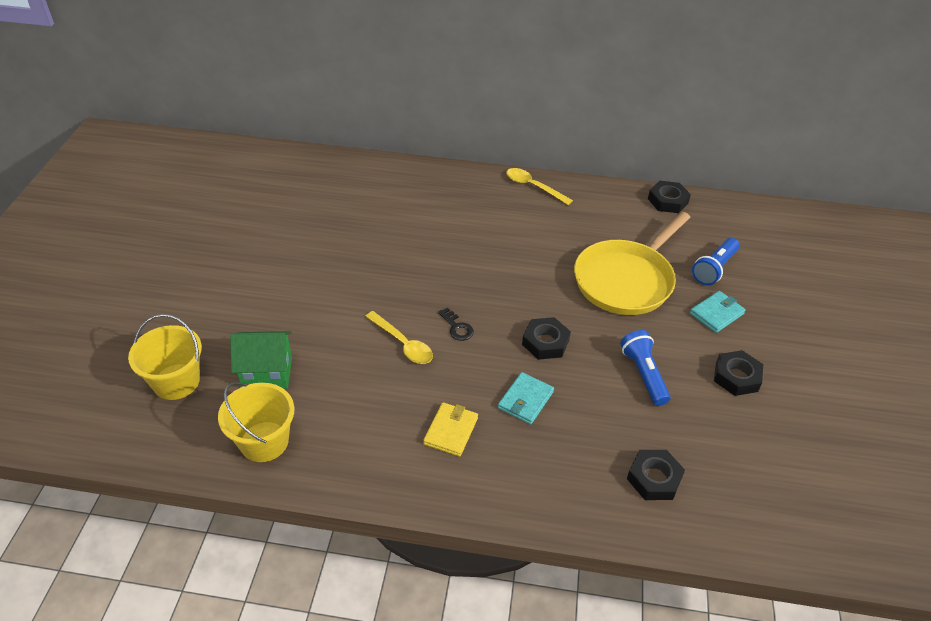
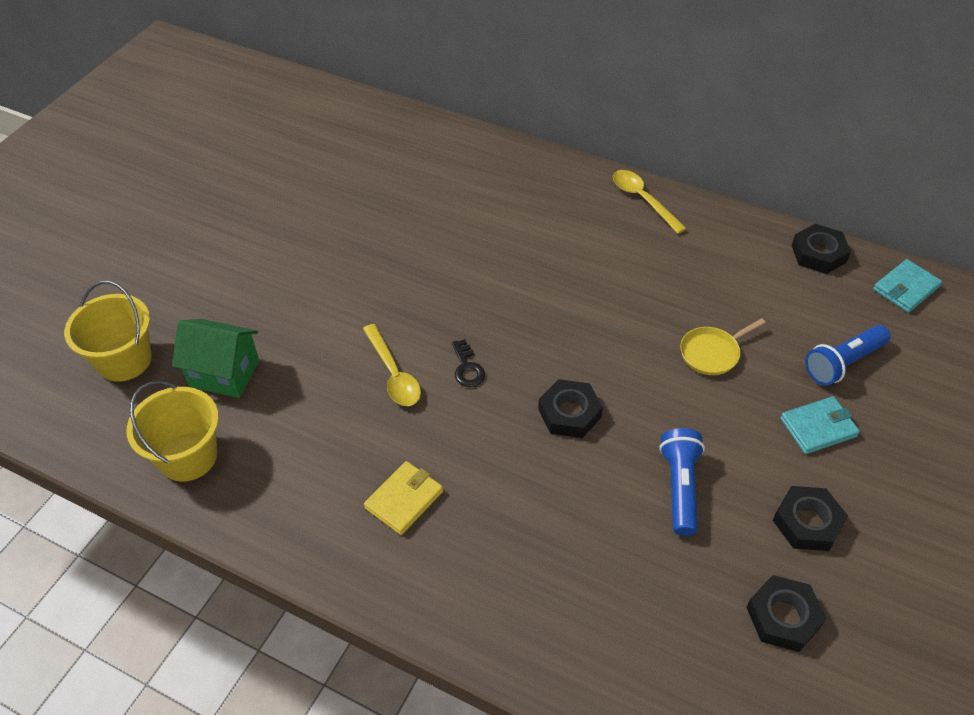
camera: 20 degrees right, 5 degrees up
(525, 400) = (512, 483): turquoise wallet -> turquoise wallet (906, 288)
(626, 280) = (712, 353): yellow pan -> yellow pan, size x0.44
(654, 478) = (633, 631): black nut -> black nut (783, 617)

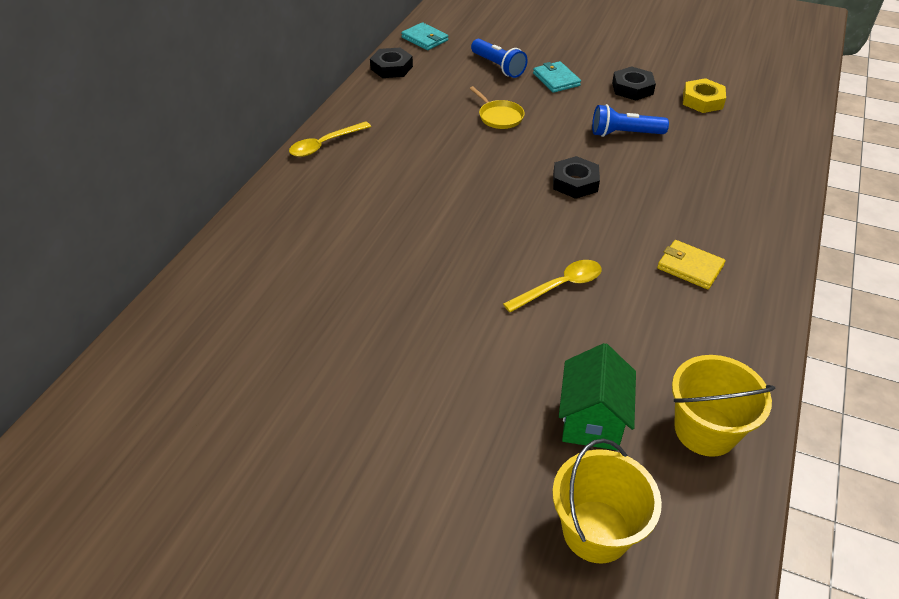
camera: 95 degrees left, 5 degrees down
(467, 368) = (542, 240): black key -> none
(783, 617) = (702, 100): black nut -> yellow nut

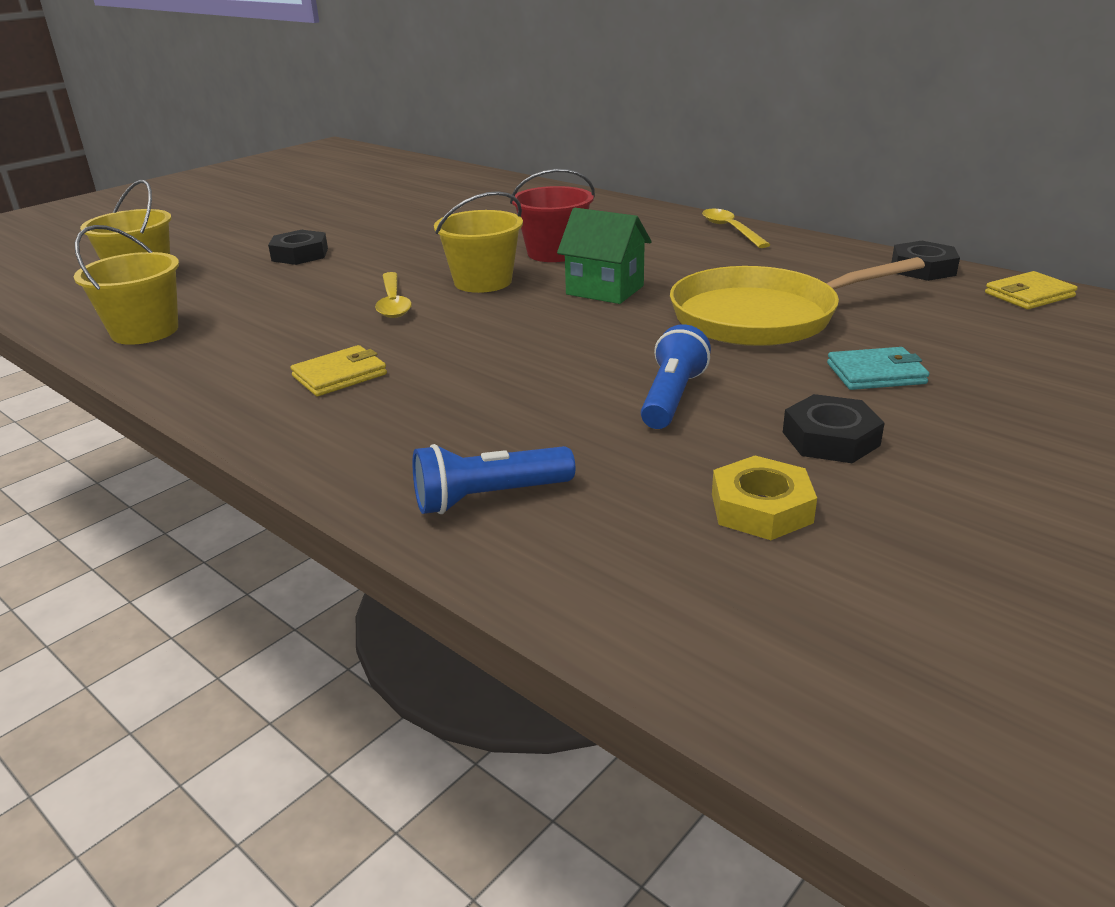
camera: 110 degrees right, 15 degrees down
(409, 226) = (554, 253): none -> red bucket
(425, 39) = (1029, 295): turquoise wallet -> yellow wallet
(492, 249) = (483, 282): none -> yellow bucket
(498, 67) = (927, 335): blue flashlight -> blue flashlight (488, 497)
(499, 117) = (761, 317): yellow pan -> yellow pan, size x2.27
(575, 182) = (568, 339): black nut -> black nut (300, 254)
(591, 420) = (226, 291): green house -> green house (605, 290)

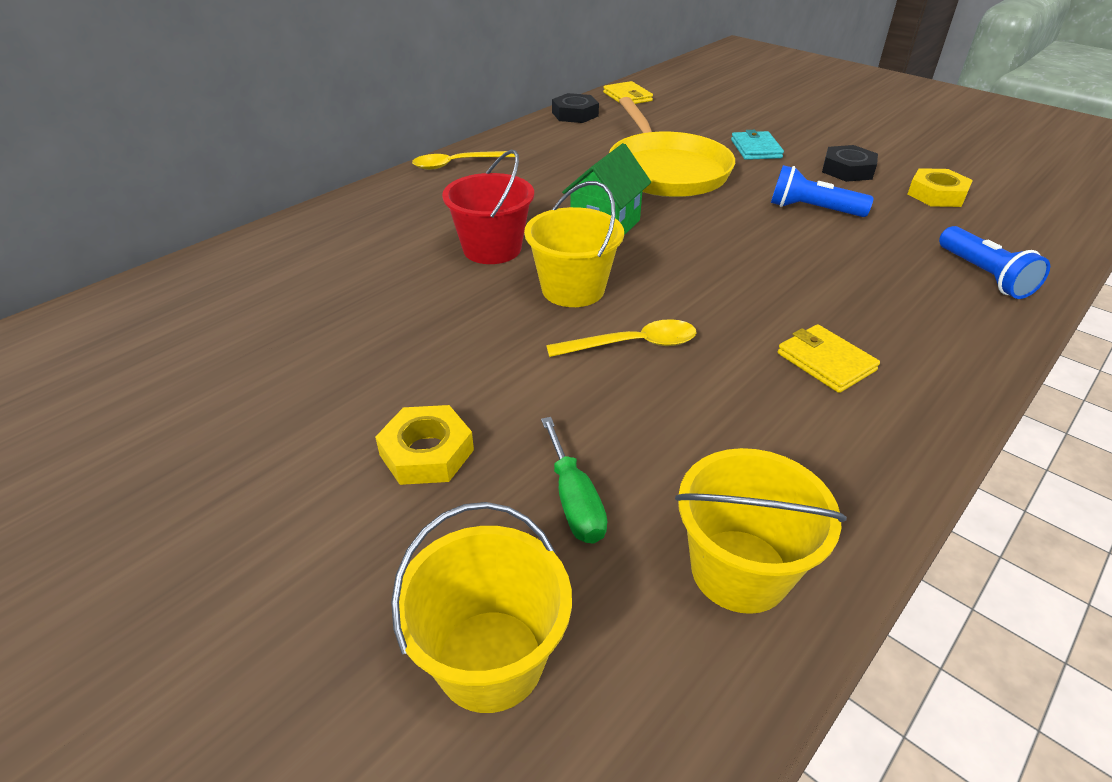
camera: 90 degrees left, 10 degrees up
(234, 290) = (574, 501): none -> green screwdriver
(300, 254) = (426, 452): black nut -> yellow nut

